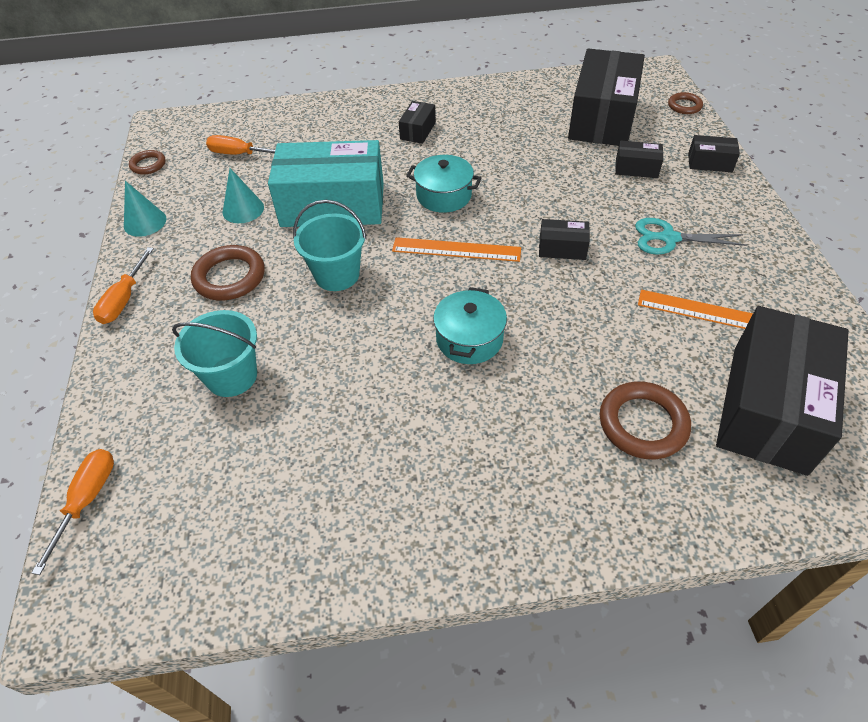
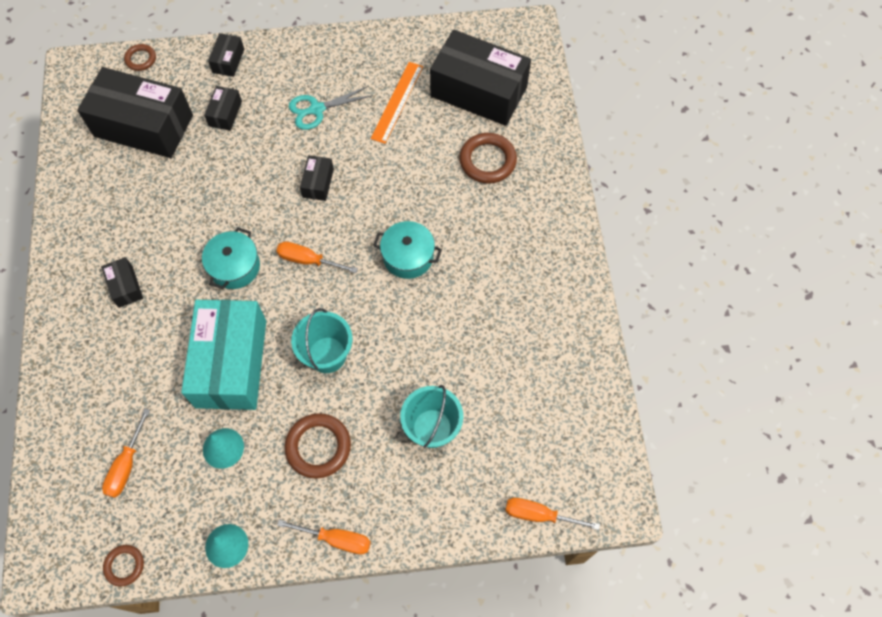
camera: 90 degrees left, 15 degrees up
(418, 131) = (125, 286): black box -> black box turned 45 degrees clockwise
(456, 249) = (308, 260): orange ruler -> orange screwdriver
(669, 238) = (317, 109): turquoise scissors -> turquoise scissors turned 60 degrees clockwise

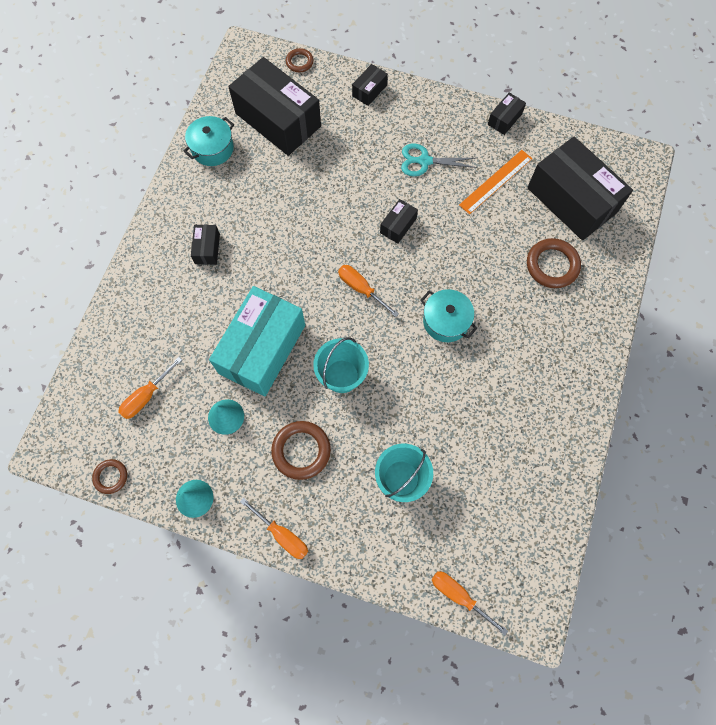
camera: 25 degrees right, 5 degrees up
(225, 114) = (347, 135): black box -> black box (504, 119)
(235, 267) = (299, 269): turquoise pot -> turquoise pot (212, 149)

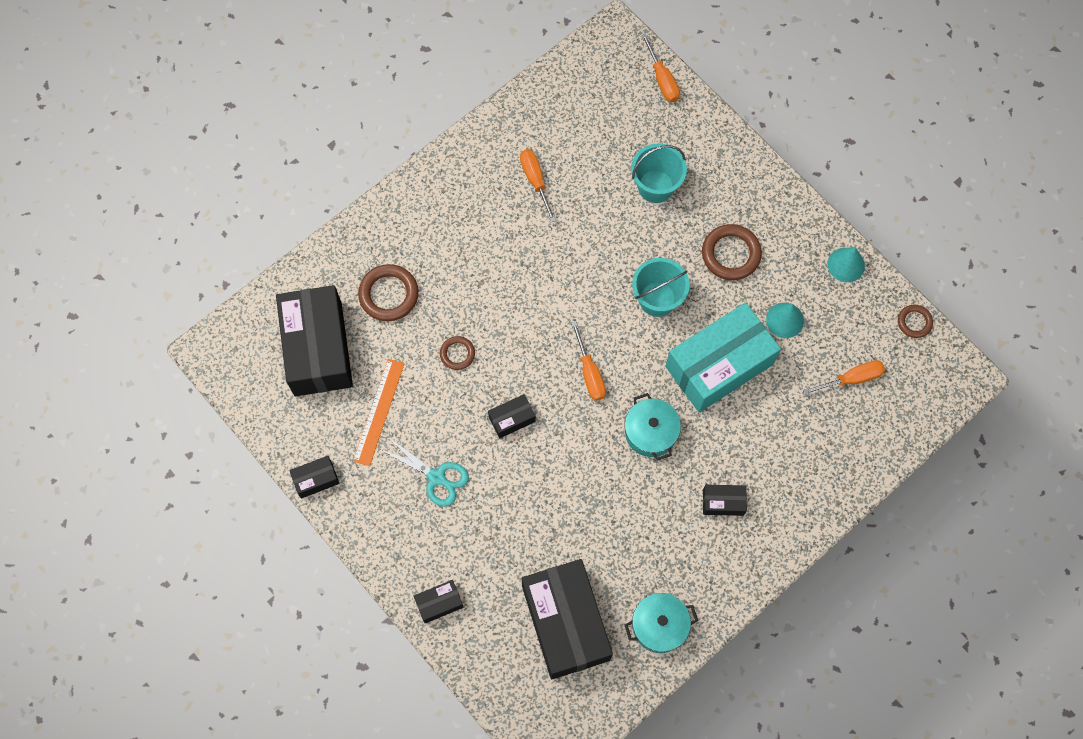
camera: 150 degrees left, 0 degrees up
(207, 249) = (723, 502): black box -> black box turned 60 degrees clockwise
(282, 534) = (783, 196): orange screwdriver -> orange screwdriver (535, 181)
(299, 62) = (496, 692): brown ring -> brown ring (457, 354)
(446, 321) = (528, 297): turquoise pot -> turquoise pot (650, 432)
(495, 181) = (379, 412): orange ruler -> orange ruler turned 60 degrees counterclockwise

